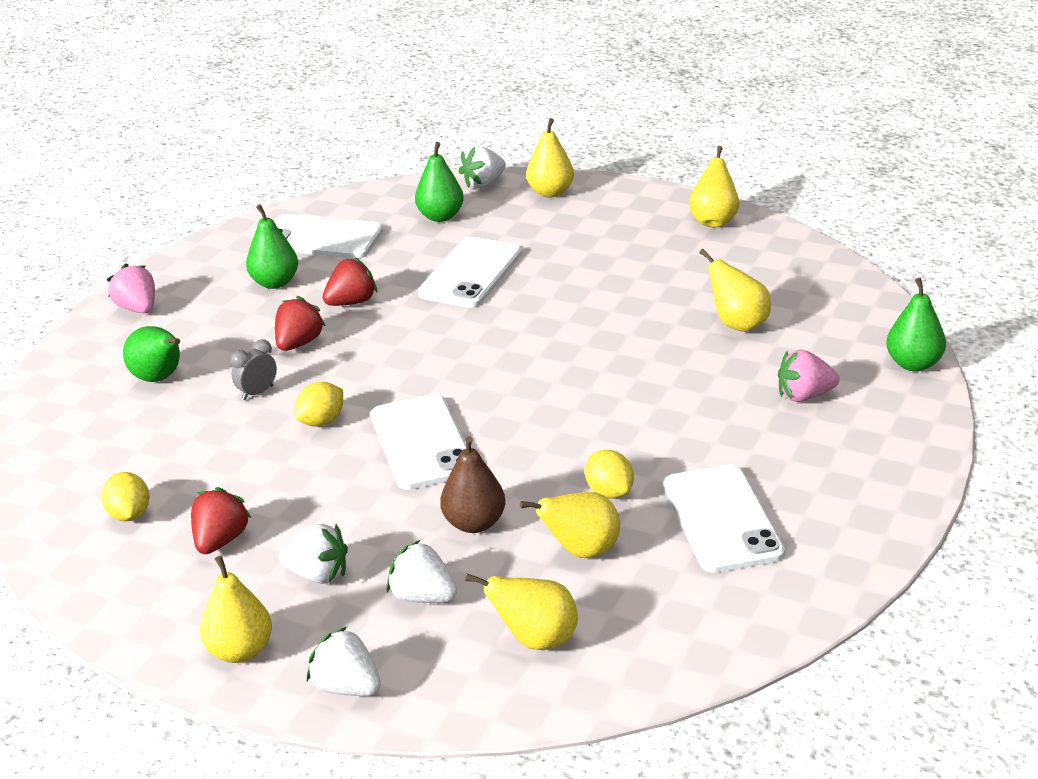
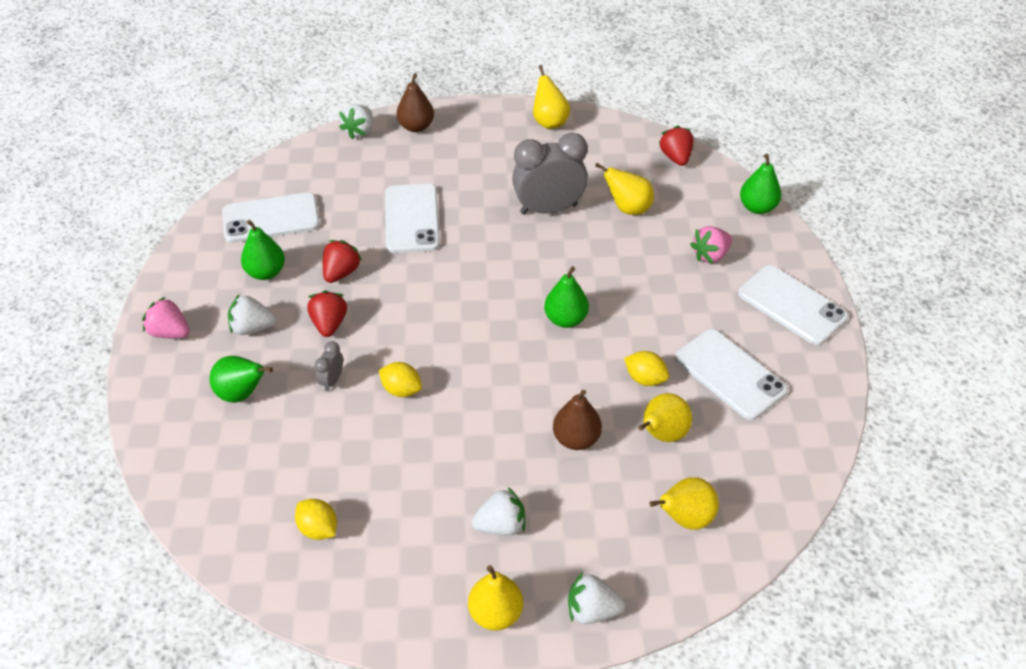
camera: 30 degrees left, 15 degrees up
(220, 541) = (407, 524): red strawberry -> red strawberry (675, 157)
(322, 421) = (401, 390): yellow lemon -> yellow lemon turned 75 degrees counterclockwise
(422, 443) = (489, 383): white phone -> white phone (792, 305)
(423, 597) = (587, 514): white strawberry -> white strawberry (252, 328)
(440, 216) = (350, 172): green pear -> green pear (565, 319)
(550, 192) = (416, 127): yellow pear -> brown pear
(638, 302) = (548, 209): none -> grey clock

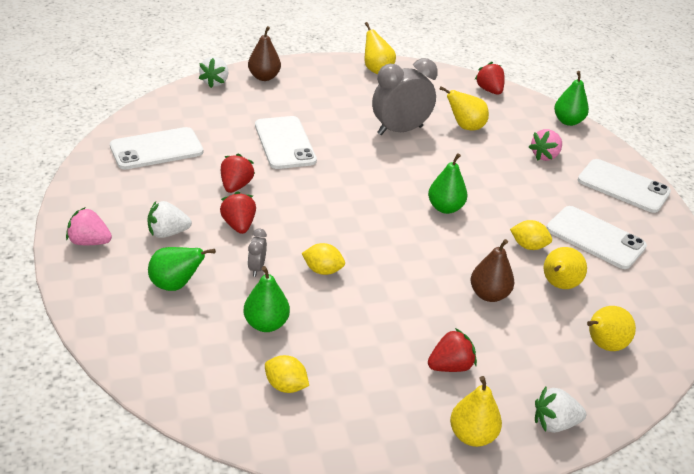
camera: 15 degrees left, 10 degrees down
(266, 272) = (166, 190): green pear -> green pear (266, 324)
(501, 525) = (450, 366): white strawberry -> red strawberry

